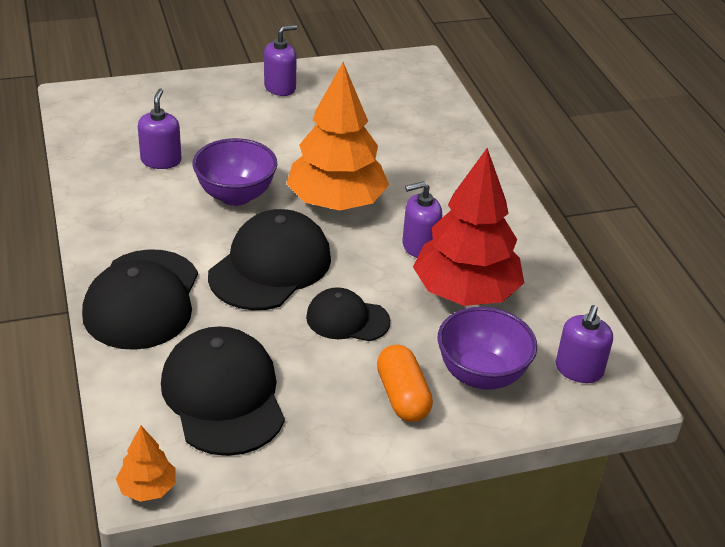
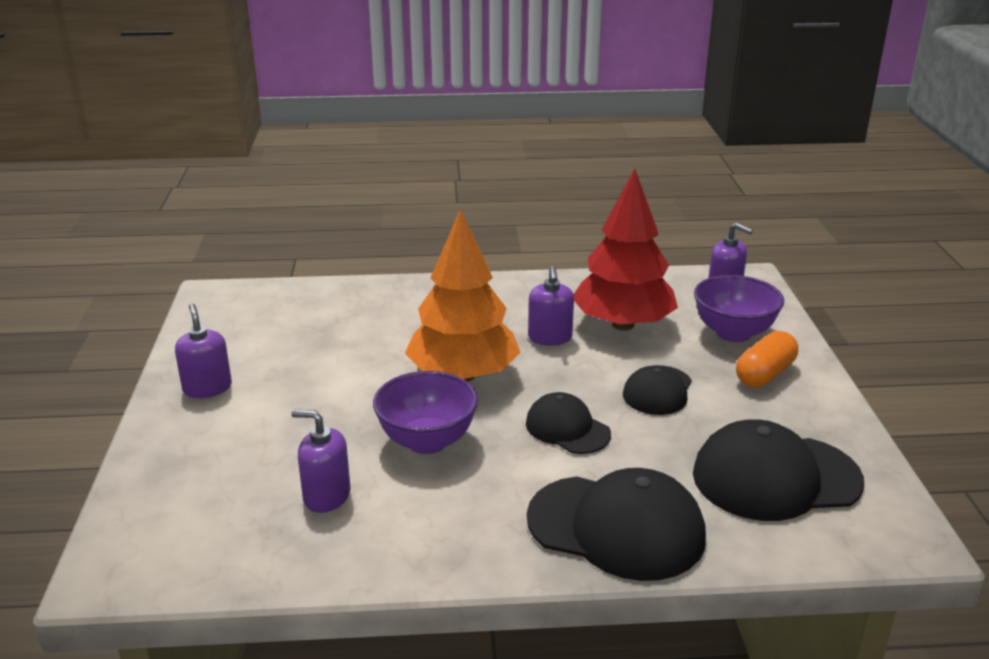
camera: 75 degrees left, 10 degrees down
(147, 488) = (919, 538): orange tree -> none
(270, 266) = (567, 429): black cap -> black cap, size x0.58
(402, 396) = (764, 374): orange capsule -> orange capsule turned 45 degrees counterclockwise

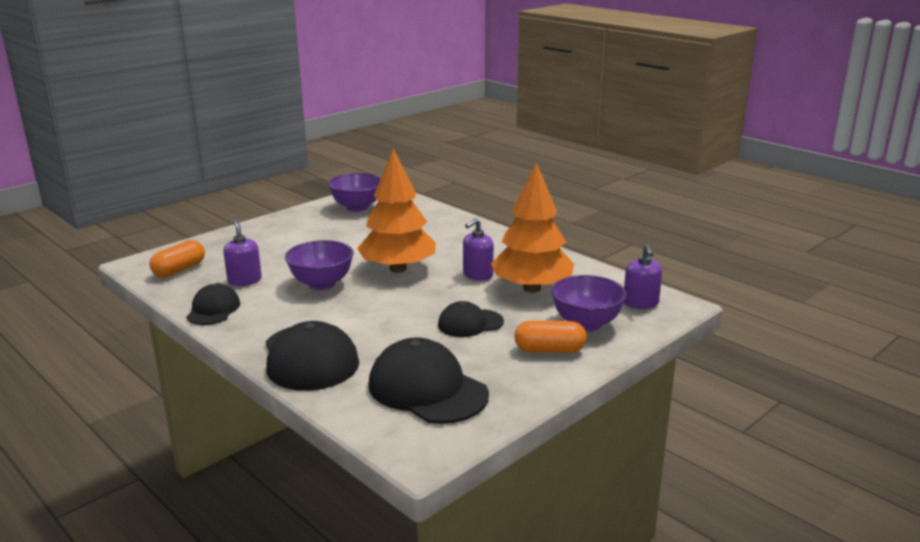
camera: 50 degrees right, 5 degrees down
(198, 541) = (179, 270): none -> orange capsule
(207, 388) = (295, 223): purple soap dispenser -> none
(240, 328) = (357, 207): none -> purple bowl
(567, 429) = (387, 312): black cap -> black cap (213, 309)
(623, 324) = (532, 288): red tree -> orange tree

